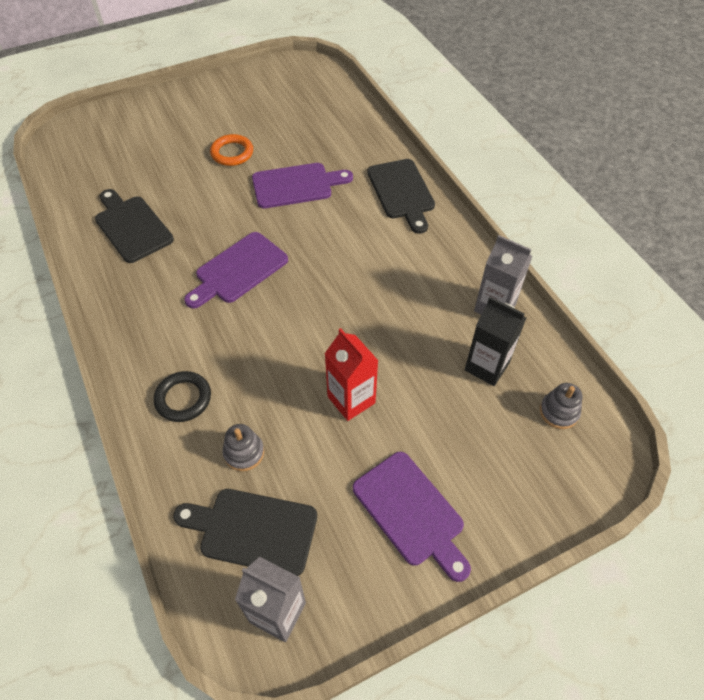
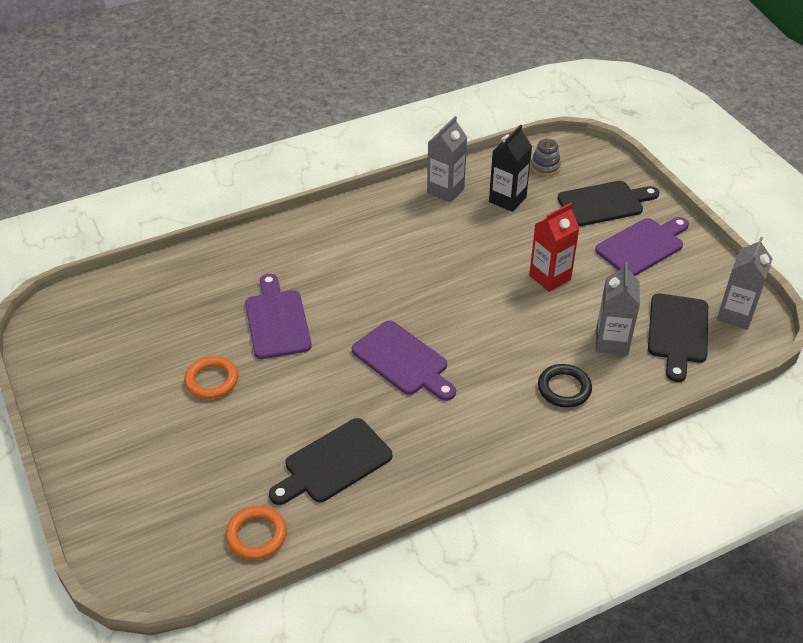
camera: 90 degrees left, 10 degrees down
(76, 187) = (256, 535): none -> orange ring
(244, 452) = (611, 342): grey stacking toy -> grey carton
(401, 192) = (296, 241): black cutting board -> black cutting board (604, 203)

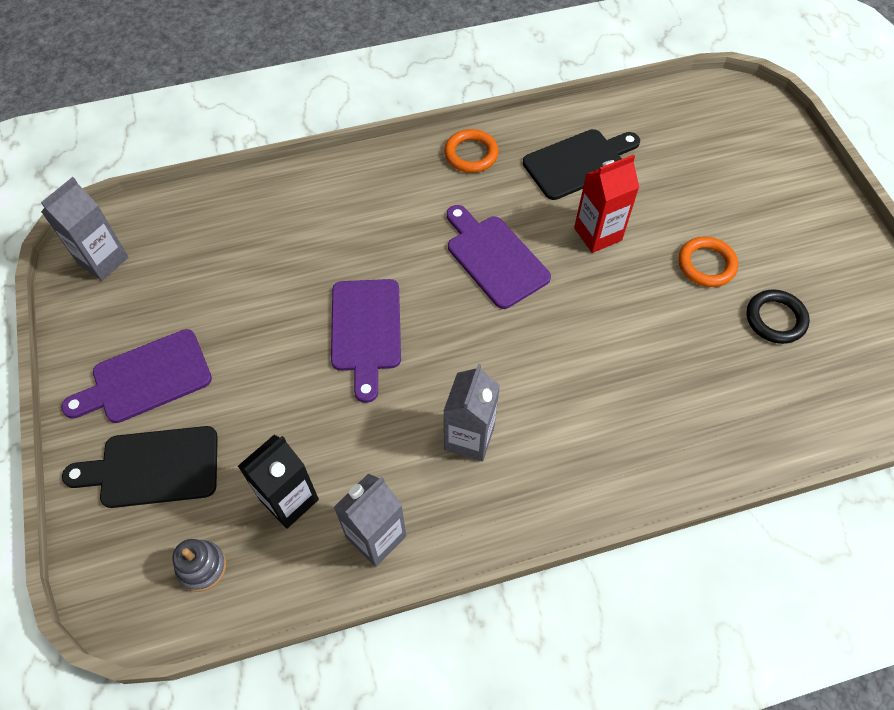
camera: 170 degrees left, 15 degrees up
(256, 535) = (649, 114): orange ring -> orange ring (471, 154)
(277, 321) = (636, 332): purple cutting board -> purple cutting board (366, 330)
(550, 277) = (288, 346): red carton -> red carton (597, 234)
(564, 388) = (334, 203): black ring -> black ring (775, 319)
(611, 342) = (259, 247): grey carton -> grey carton (469, 438)
(677, 332) = (180, 249): black cutting board -> none

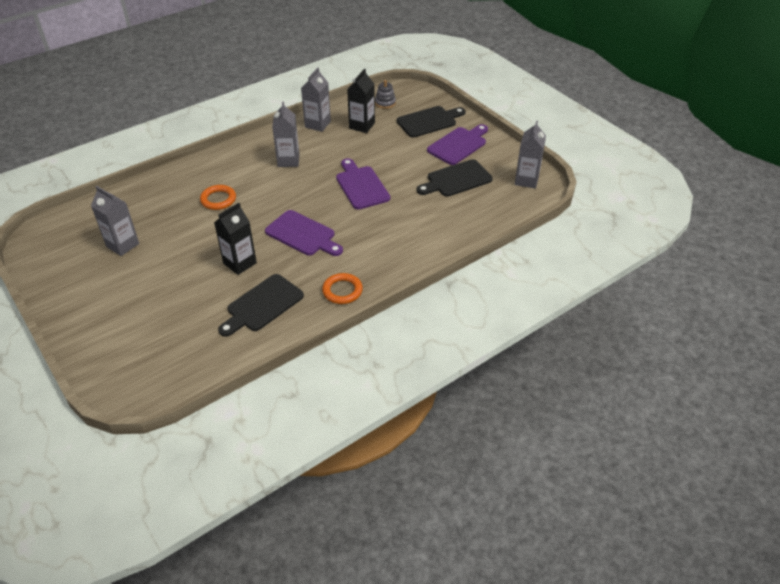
camera: 160 degrees right, 15 degrees down
(207, 296) = (456, 179): none -> black cutting board
(597, 234) = (240, 263): red carton -> black carton
(706, 264) = (165, 263): orange ring -> orange ring (218, 199)
(775, 319) = (122, 245): black ring -> grey carton

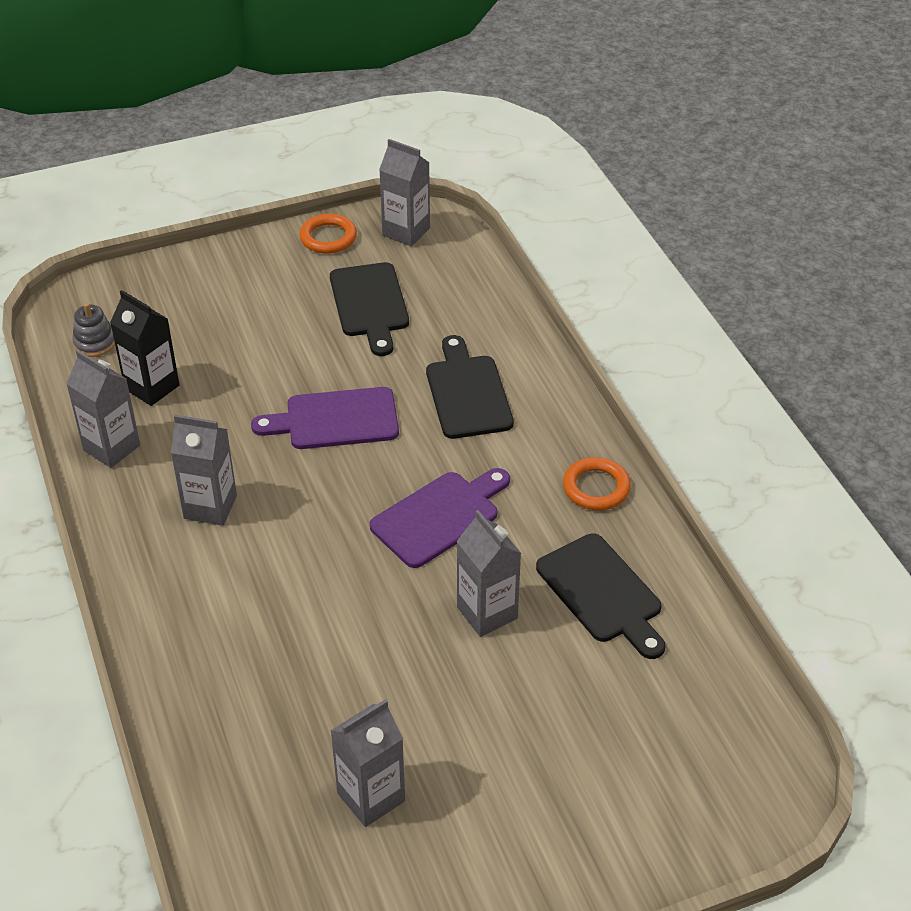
camera: 75 degrees left, 0 degrees up
(218, 199) = (288, 628): orange ring -> orange ring (328, 237)
(240, 263) = (487, 613): black carton -> grey carton
(429, 121) = (188, 300): black cutting board -> black cutting board (467, 393)
(458, 145) = (277, 281): purple cutting board -> none

